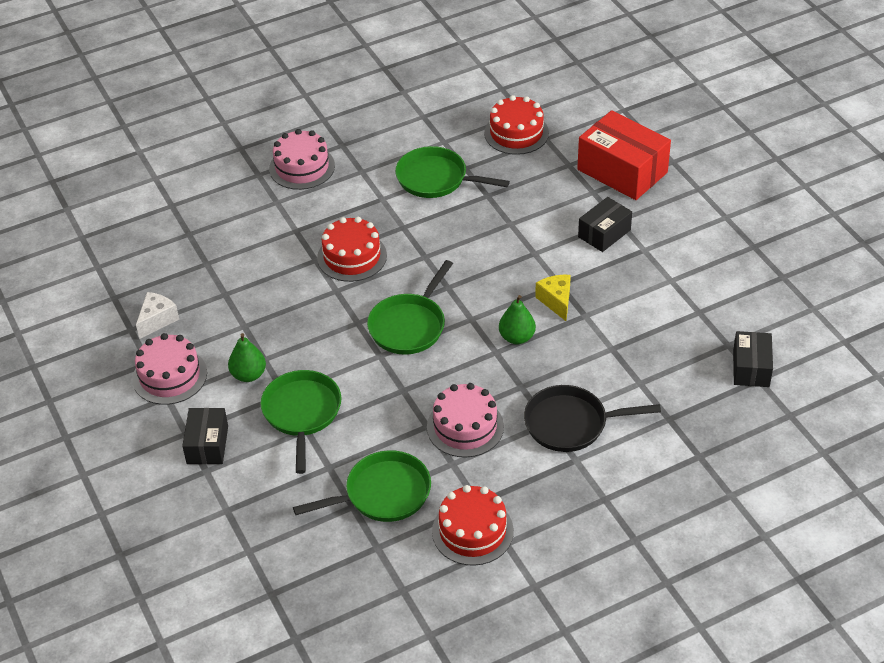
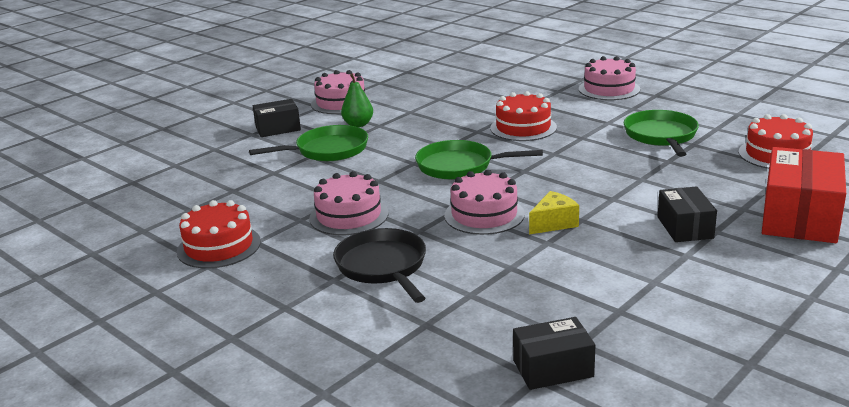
camera: 70 degrees right, 20 degrees down
(157, 320) = (394, 87): white cheese -> none
(383, 494) = (251, 199): green pan -> none
(517, 337) = (484, 215): green pear -> pink cake
(604, 233) = (685, 227): black box -> black box turned 60 degrees clockwise

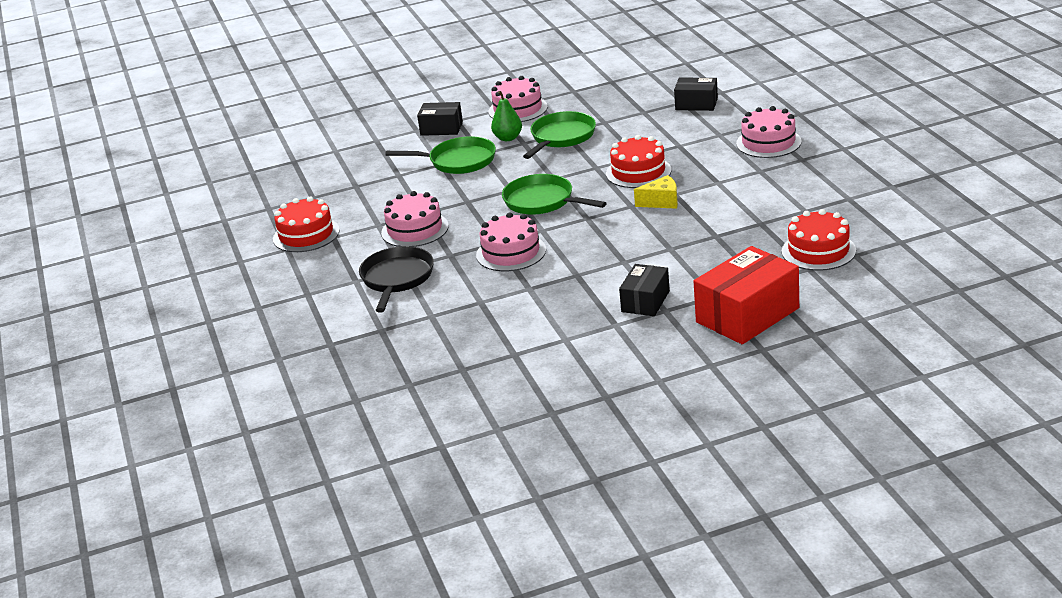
camera: 30 degrees right, 5 degrees up
(553, 223) = (552, 273): yellow cheese -> yellow cheese (661, 202)
(553, 368) = (425, 381): black box -> black box (696, 104)
(661, 136) = (744, 208): green pan -> green pan (561, 137)

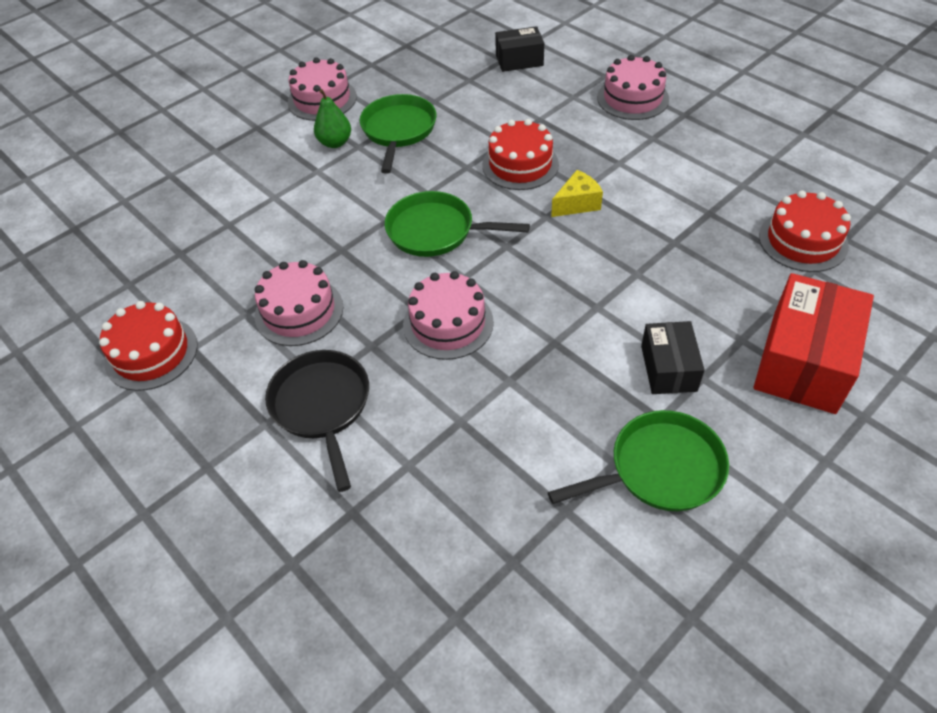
camera: 25 degrees left, 20 degrees up
(441, 128) = (245, 143): black box -> none
(458, 161) = (294, 188): green pan -> green pan (660, 469)

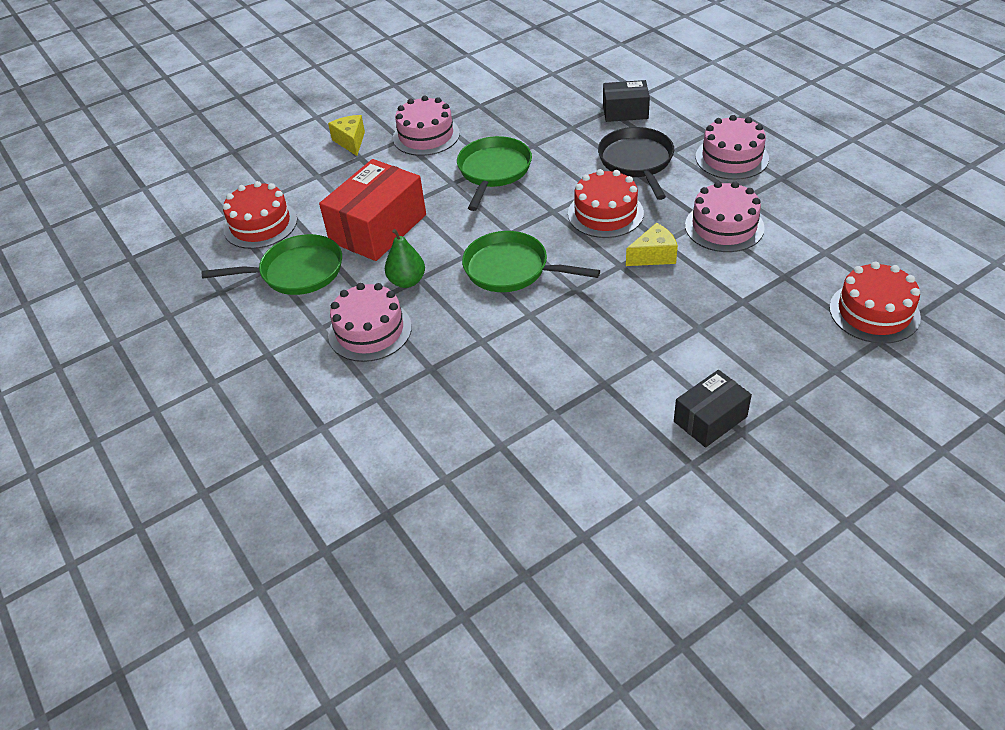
camera: 10 degrees right, 5 degrees down
(151, 353) = (231, 354): red cake -> red cake (260, 224)
(244, 111) = (351, 141): none -> yellow cheese
(322, 406) = (376, 418): black pan -> black pan (637, 162)
(335, 143) = (431, 178): green pear -> green pear (407, 281)
(448, 323) = (506, 356): pink cake -> pink cake (724, 226)
(660, 469) = (681, 510): green pan -> green pan (297, 272)
(668, 368) = (710, 419): black box -> black box turned 45 degrees clockwise
(803, 361) = (846, 427): red box -> red box (378, 228)

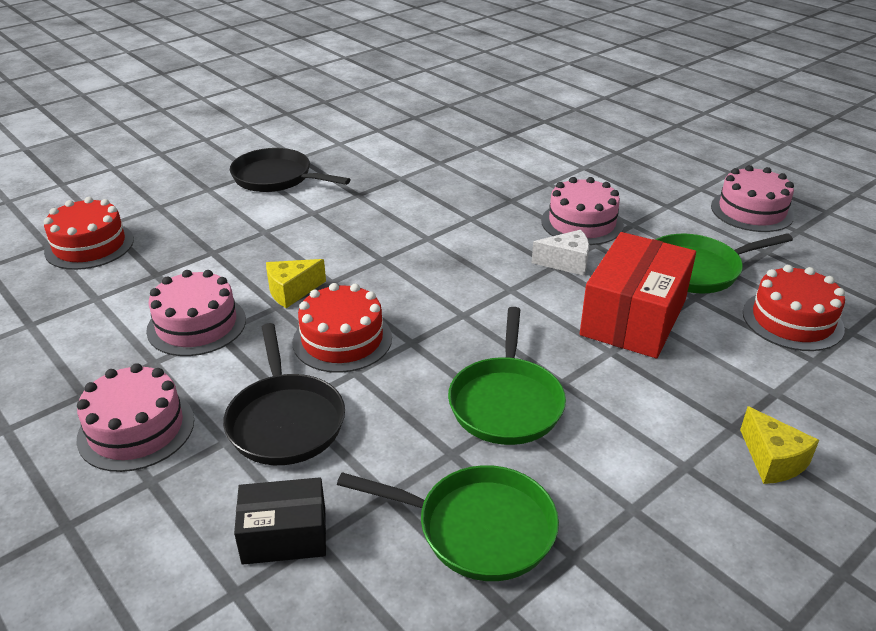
camera: 170 degrees right, 10 degrees down
(407, 281) = (566, 263): green pear -> white cheese
(426, 136) = (645, 474): pink cake -> pink cake (752, 211)
(511, 269) = (454, 276): green pan -> green pan (478, 528)
(710, 419) = (276, 178): black box -> black pan

